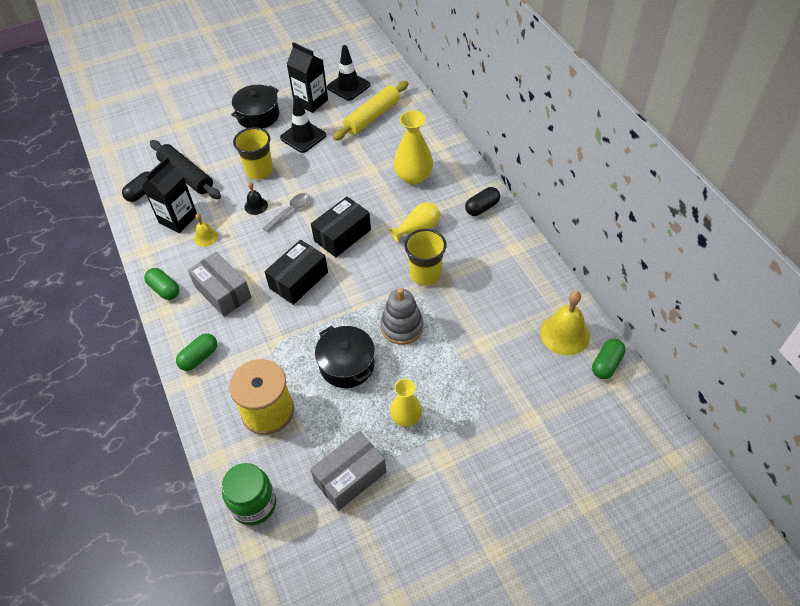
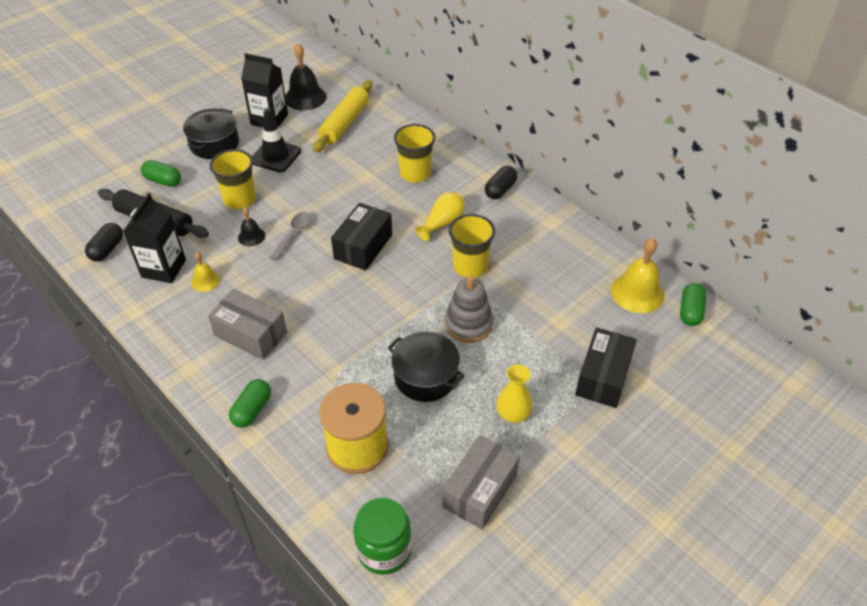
camera: 20 degrees left, 5 degrees down
(164, 289) = (179, 347): green capsule -> green capsule (163, 181)
(298, 280) = (334, 302): black box -> black box (603, 377)
(348, 86) = (305, 97): black traffic cone -> black bell
(413, 176) = (415, 173): yellow vase -> yellow cup

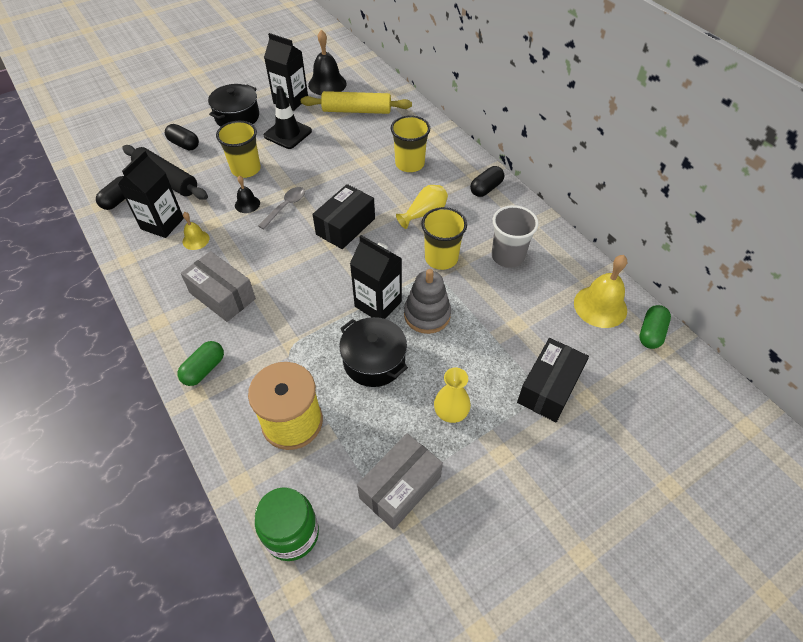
camera: 10 degrees right, 5 degrees up
(163, 181) = (184, 144): green capsule -> black capsule
(344, 123) = (356, 111): yellow rolling pin -> yellow rolling pin turned 60 degrees clockwise
(416, 320) = (378, 304): none -> black carton
(537, 255) = (507, 256): none -> grey cup

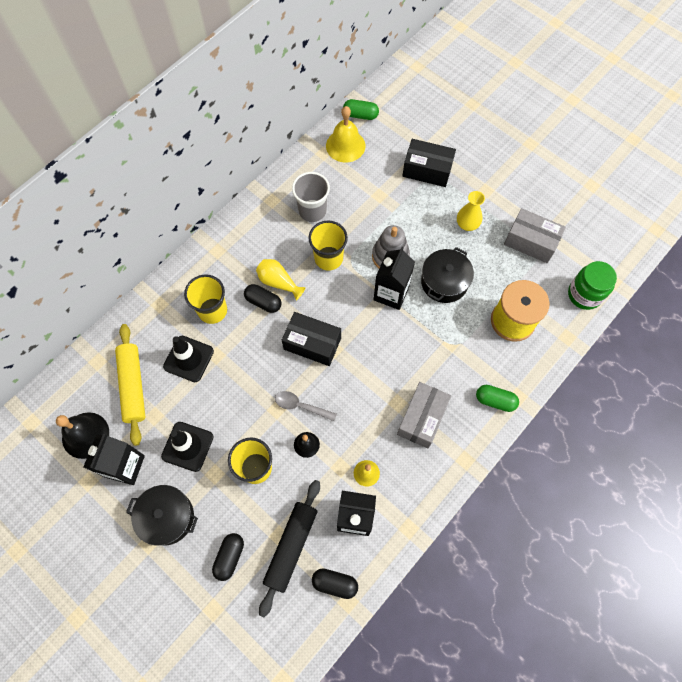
camera: 105 degrees left, 15 degrees up
(367, 143) = (188, 359): none -> black traffic cone
(486, 188) = (233, 239): black capsule -> black capsule (263, 302)

